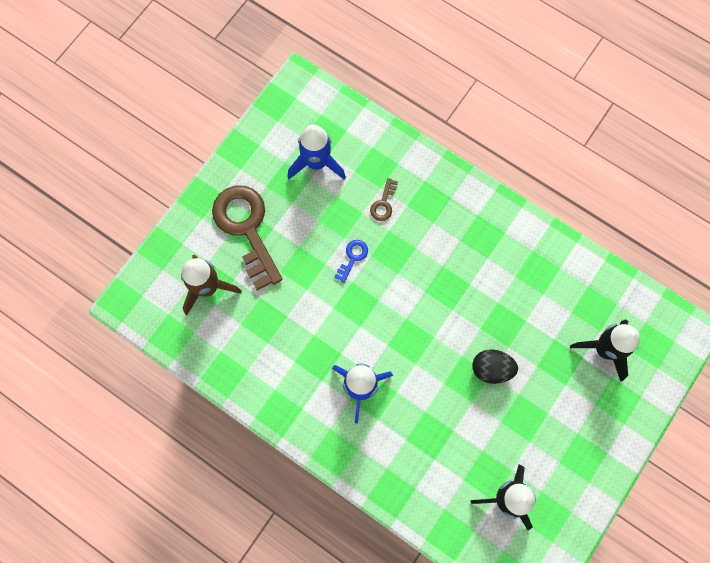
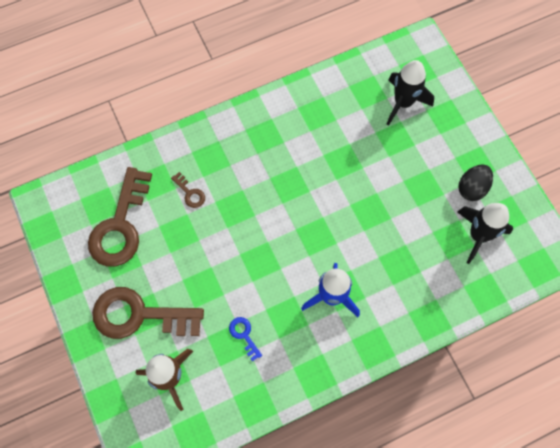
camera: 60 degrees left, 5 degrees down
(316, 163) = (120, 226): blue rocket -> brown key
(353, 257) = (220, 242): blue key -> blue key (244, 335)
(491, 369) = (373, 189): black egg -> black egg (472, 188)

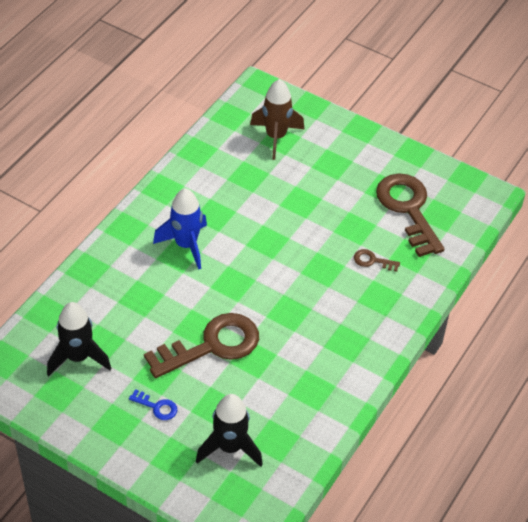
camera: 145 degrees right, 20 degrees down
(139, 315) = (335, 161): brown key -> brown key (212, 345)
(244, 335) = (240, 187): blue key -> blue key (157, 407)
(472, 188) = (107, 398): black egg -> none

